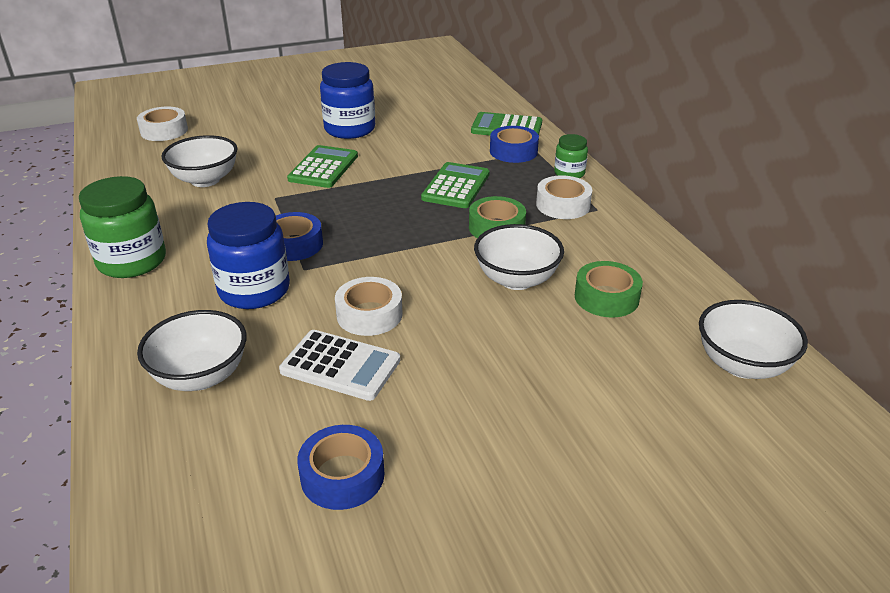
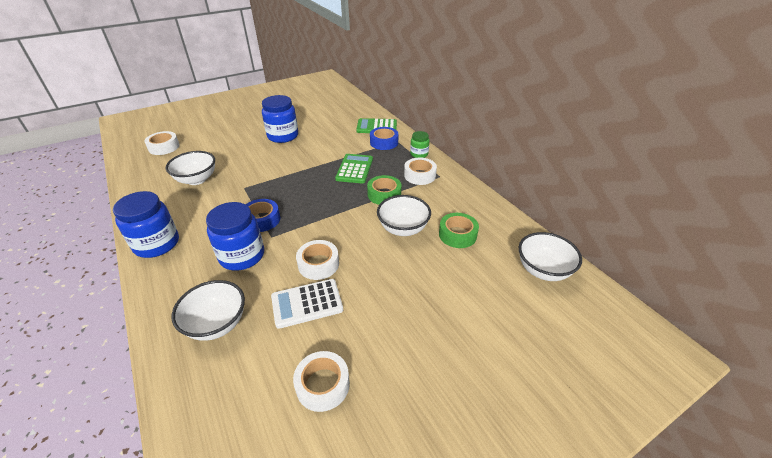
camera: 10 degrees left, 5 degrees up
(132, 261) = (157, 244): green jar -> blue jar
(323, 168) = (271, 164): green calculator -> none
(340, 366) = (307, 303): white calculator -> white calculator turned 150 degrees clockwise
(342, 475) = (323, 385): blue tape -> white tape

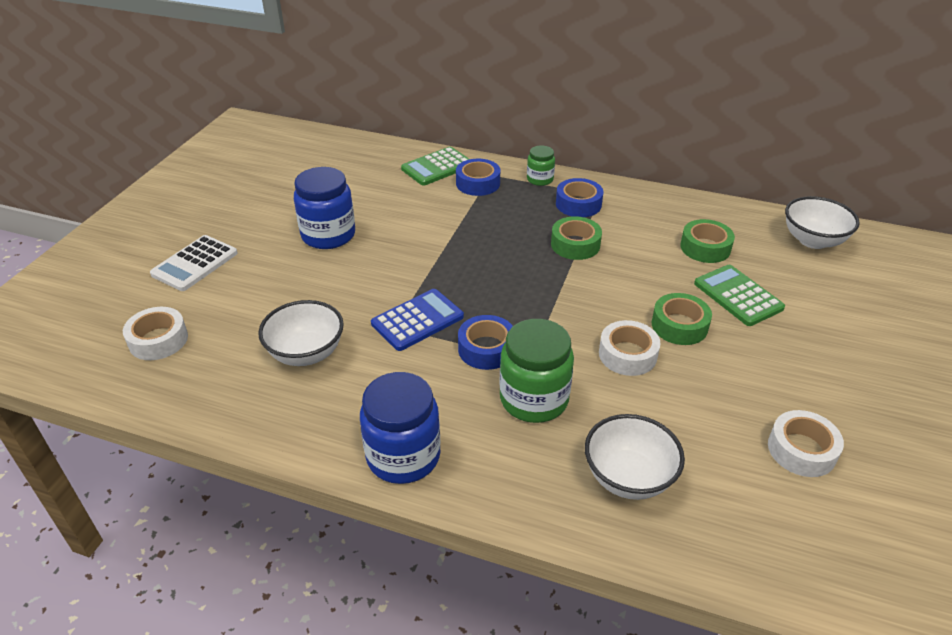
camera: 40 degrees left, 0 degrees up
(242, 256) = (534, 399): blue jar -> green jar
(256, 190) = (417, 320): none -> blue calculator
(307, 303) = (678, 397): white calculator -> white calculator (195, 264)
(354, 169) = (496, 232): green calculator -> green calculator (738, 296)
(370, 267) = (679, 325): none -> green tape
(403, 229) = (649, 270): white bowl -> none
(419, 175) = (578, 204): white tape -> blue tape

